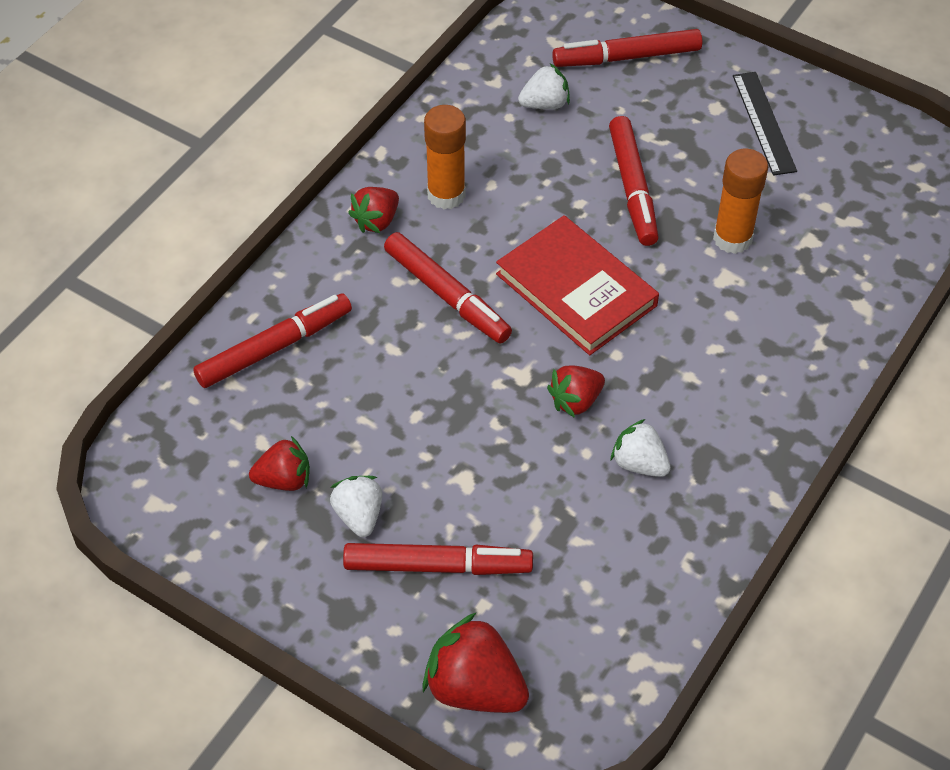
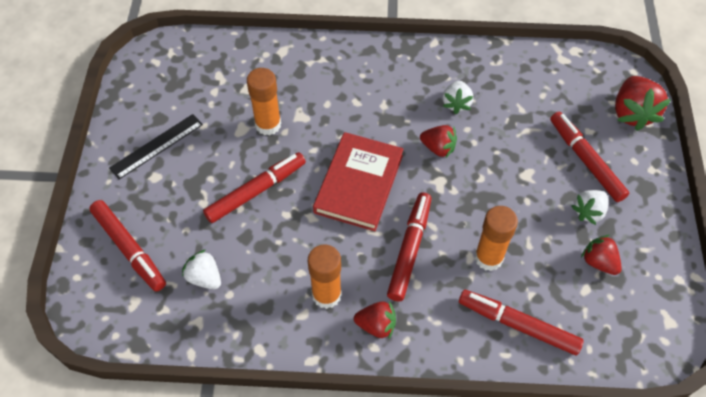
camera: 120 degrees left, 5 degrees up
(378, 367) = (488, 258): none -> orange glue stick

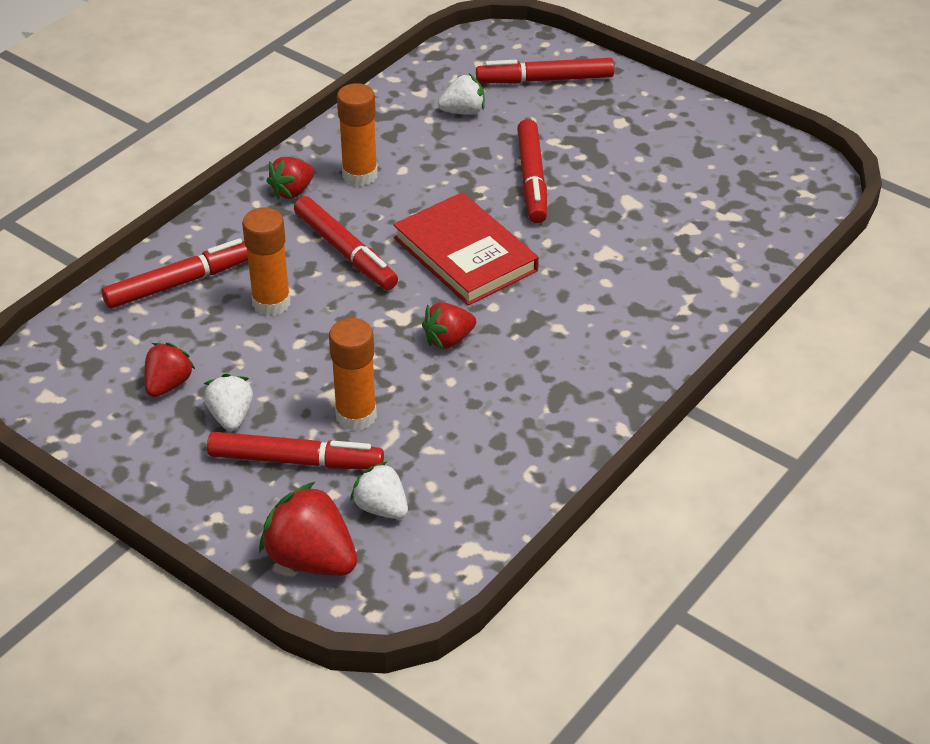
camera: 125 degrees right, 15 degrees down
(157, 146) = (662, 136): black ruler -> none
(268, 124) = (617, 223): orange glue stick -> orange glue stick (356, 416)
(456, 103) = (498, 392): white strawberry -> white strawberry (381, 508)
(599, 262) = (168, 384): red strawberry -> red strawberry turned 60 degrees counterclockwise

